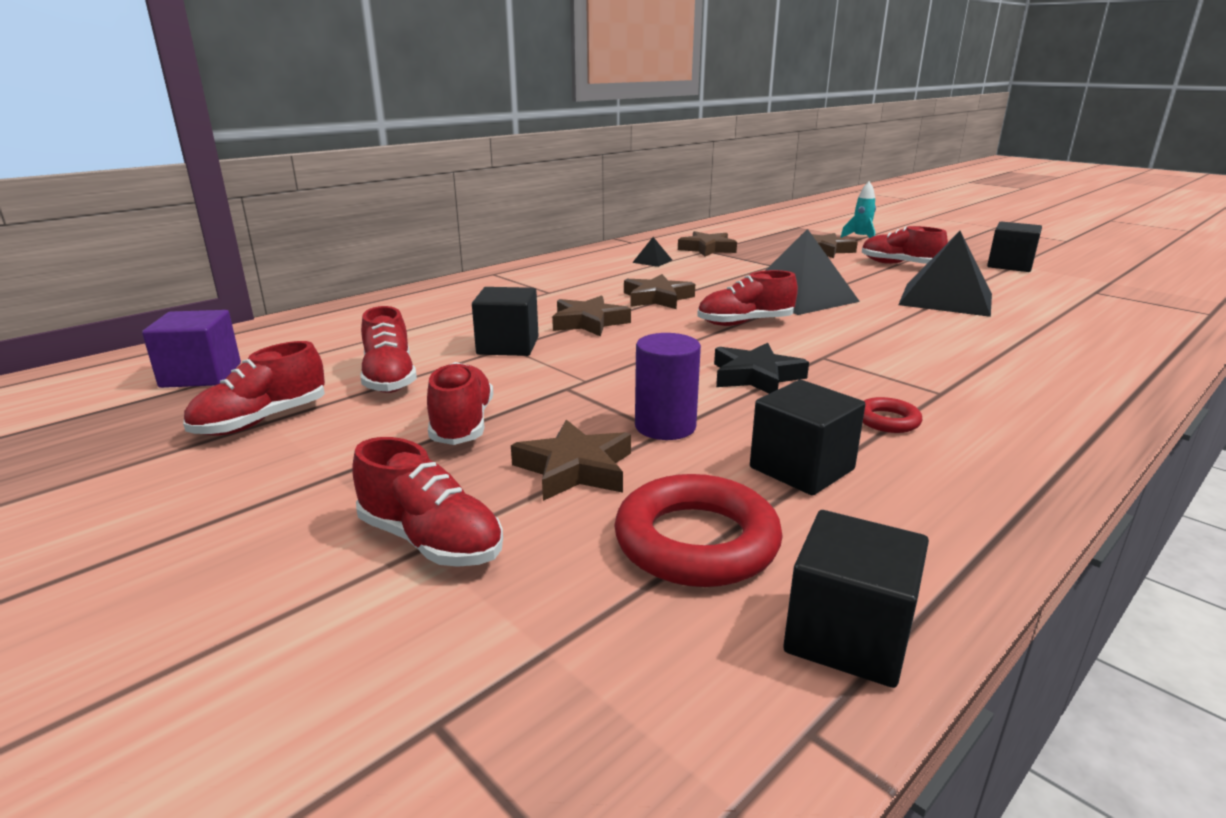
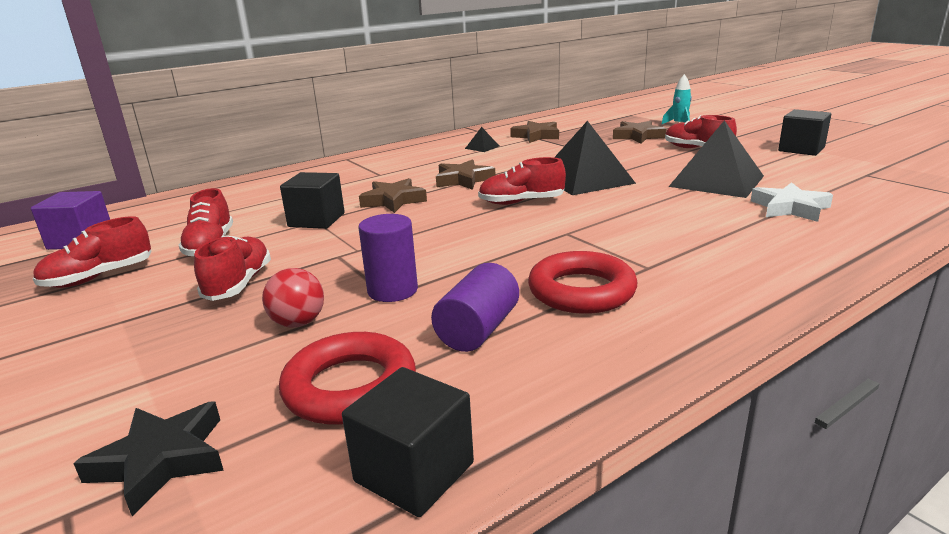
camera: 10 degrees right, 0 degrees up
(430, 541) = (154, 375): red shoe -> none
(575, 468) = (298, 323): brown star -> red ball
(756, 376) = (497, 249): black star -> black star (161, 460)
(801, 468) = (478, 330): black cube -> purple cylinder
(887, 421) = (581, 291): red ring -> red ring, size x1.98
(1044, 327) = (790, 208): none -> white star

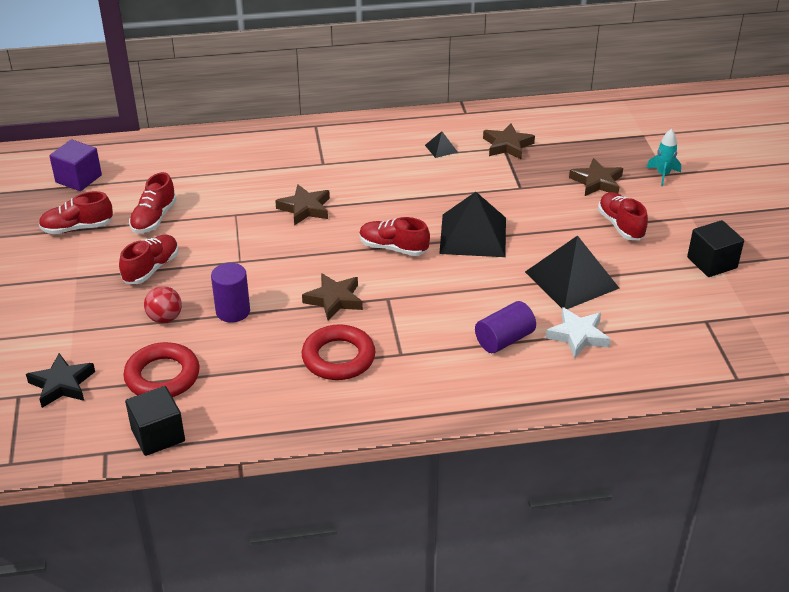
camera: 25 degrees right, 15 degrees up
(316, 220) = (236, 213): black cube -> none
(463, 180) = (379, 198): brown star -> brown star (334, 300)
(478, 330) = (253, 364): purple cylinder -> purple cylinder (504, 340)

